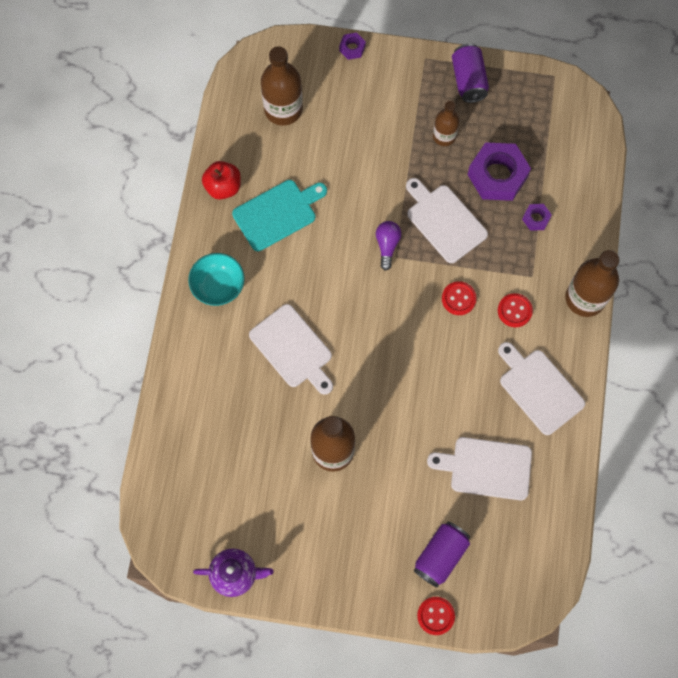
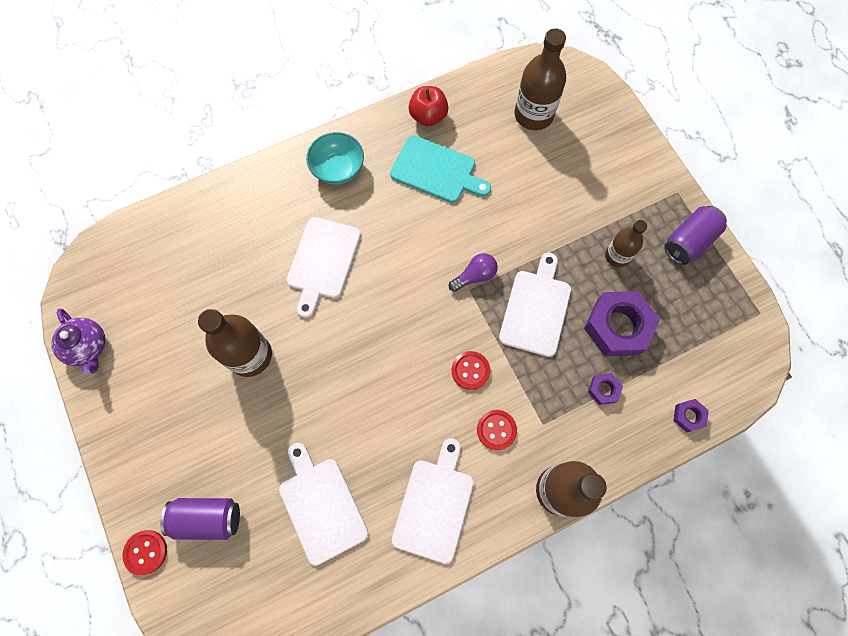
camera: 55 degrees right, 0 degrees up
(352, 48) = (634, 130): purple nut -> purple nut (688, 416)

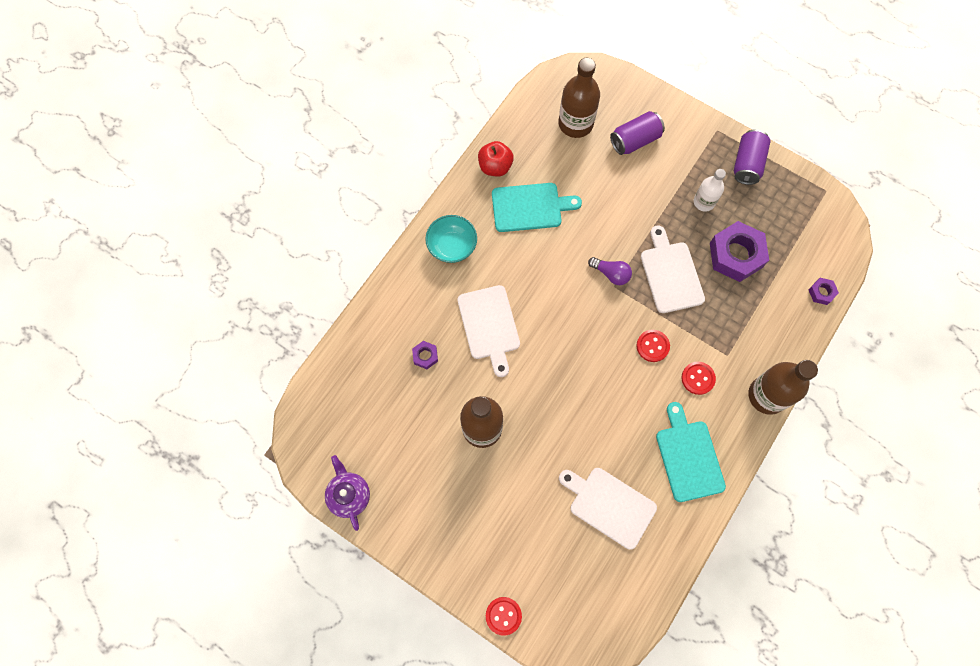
camera: 30 degrees left, 0 degrees up
(88, 347) = (349, 495): purple teapot -> purple teapot turned 135 degrees counterclockwise
(207, 518) = (532, 564): purple can -> purple can (635, 140)
(434, 505) = (688, 457): white cutting board -> turquoise cutting board
(474, 276) = (611, 274): purple light bulb -> purple light bulb turned 90 degrees clockwise
(603, 390) = (753, 306): purple nut -> purple nut (425, 356)
(617, 256) = (704, 202): brown bottle -> white bottle

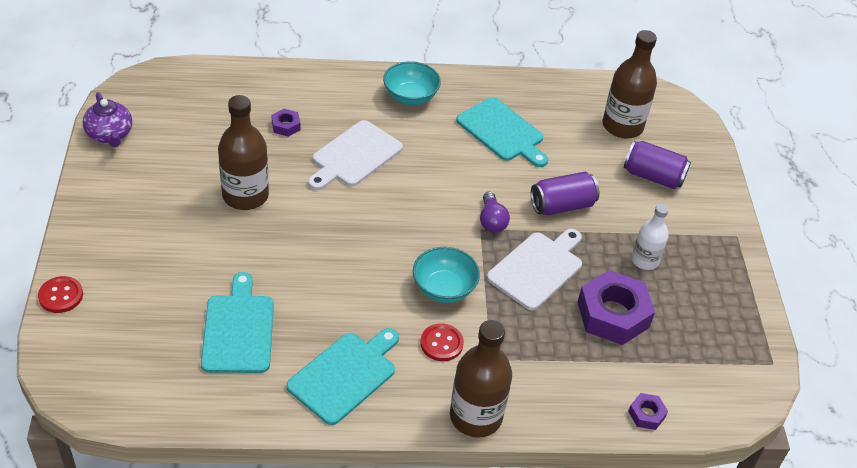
camera: 50 degrees right, 25 degrees down
(349, 495) = (110, 135): purple teapot -> purple teapot turned 120 degrees clockwise
(495, 166) = (518, 91): red apple -> none
(609, 505) = (238, 330): white cutting board -> turquoise cutting board
(652, 346) = (444, 288): red button -> turquoise bowl
(747, 164) = (727, 278): purple can -> purple can (562, 205)

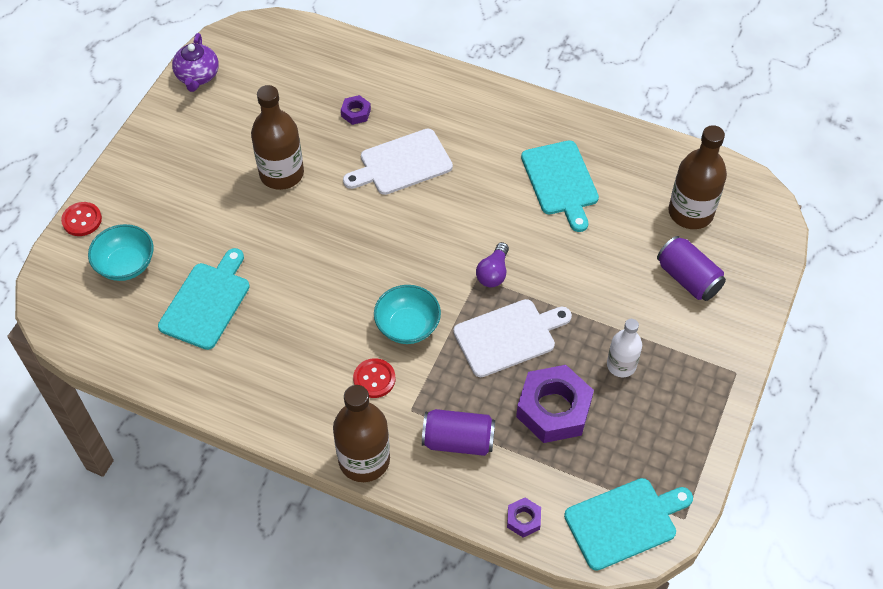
camera: 30 degrees right, 10 degrees up
(345, 375) = (273, 377): turquoise cutting board -> turquoise cutting board (624, 522)
(410, 97) = (491, 116): turquoise bowl -> turquoise bowl (126, 265)
(562, 205) = (573, 279): purple can -> purple can (458, 441)

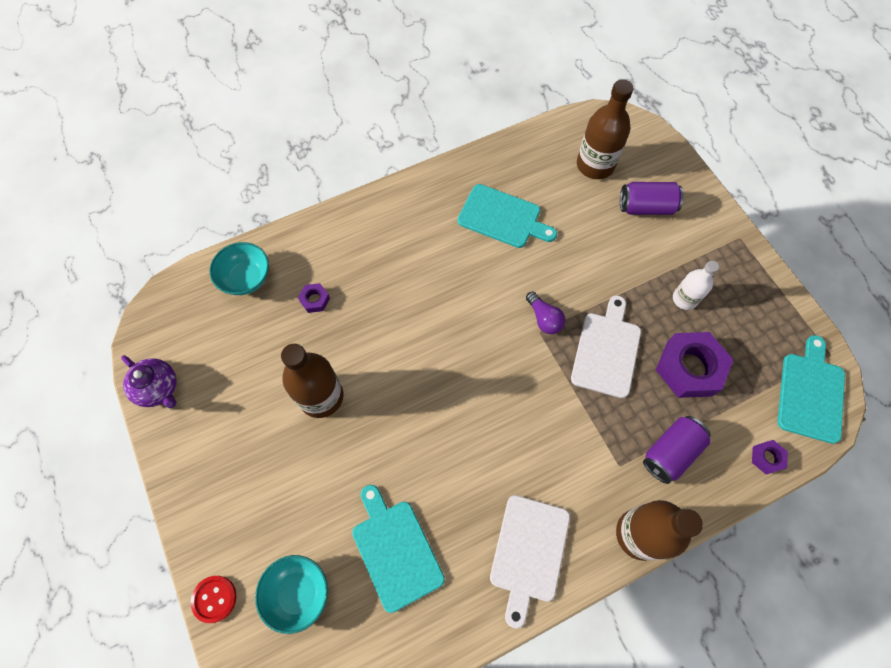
camera: 50 degrees left, 10 degrees up
(374, 379) = (572, 472): red button -> none
(402, 163) = (392, 304): white cutting board -> white cutting board (529, 552)
(407, 326) = (543, 412): turquoise bowl -> turquoise bowl (246, 278)

